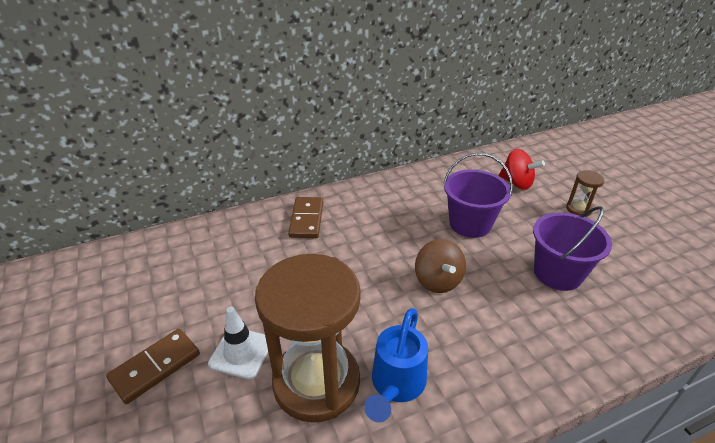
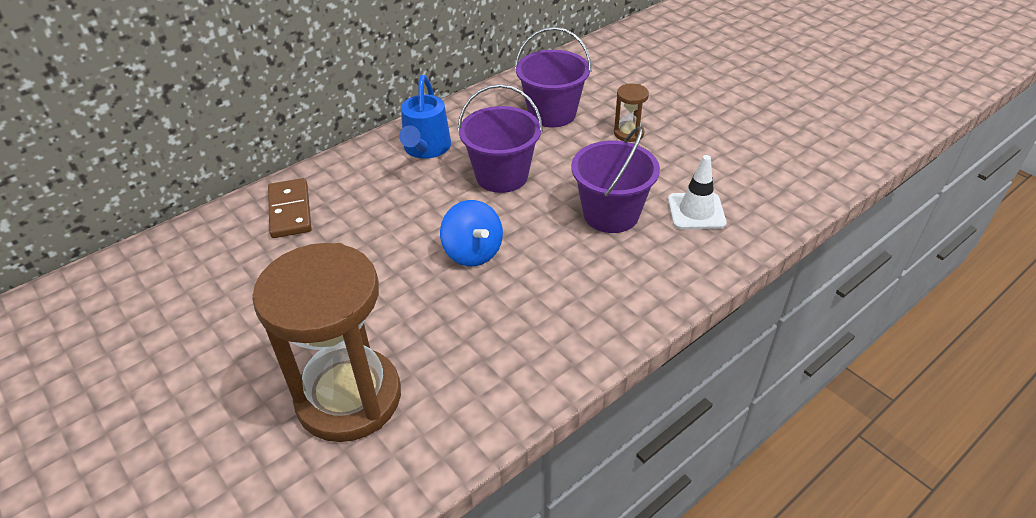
camera: 15 degrees left, 5 degrees up
(155, 367) = (138, 430): brown domino -> none
(241, 352) = (246, 388): white traffic cone -> white traffic cone (696, 211)
(396, 385) = (443, 378): blue watering can -> blue watering can (426, 149)
(437, 281) = (473, 252): brown spinning top -> blue spinning top
(516, 183) = (552, 114): red spinning top -> purple bucket

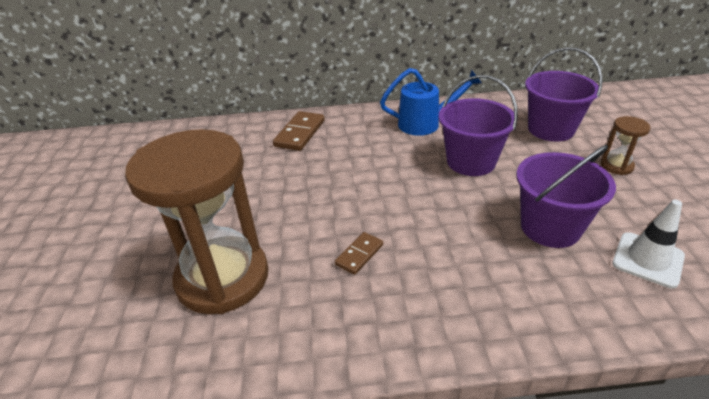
camera: 35 degrees right, 5 degrees down
(426, 149) = (425, 124): blue watering can -> blue watering can turned 135 degrees counterclockwise
(466, 312) = (359, 254): none -> brown domino
(473, 252) = (401, 210): blue spinning top -> none

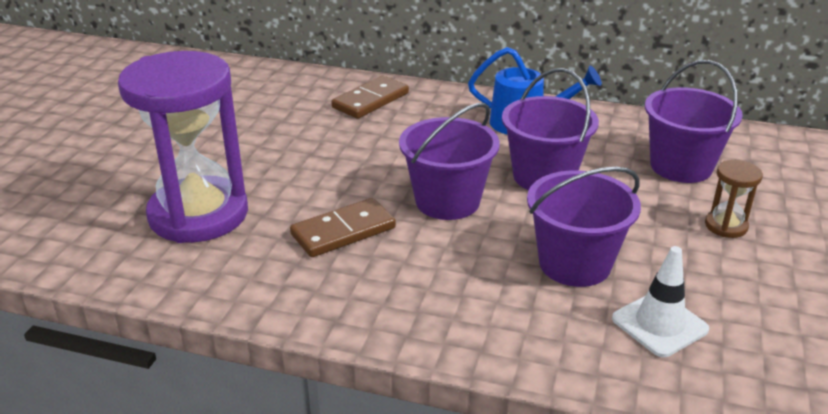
camera: 20 degrees right, 5 degrees down
(223, 278) = (198, 214): brown hourglass -> purple hourglass
(359, 254) = (343, 231): brown domino -> brown domino, size x1.67
(419, 202) = (447, 201): none -> purple bucket

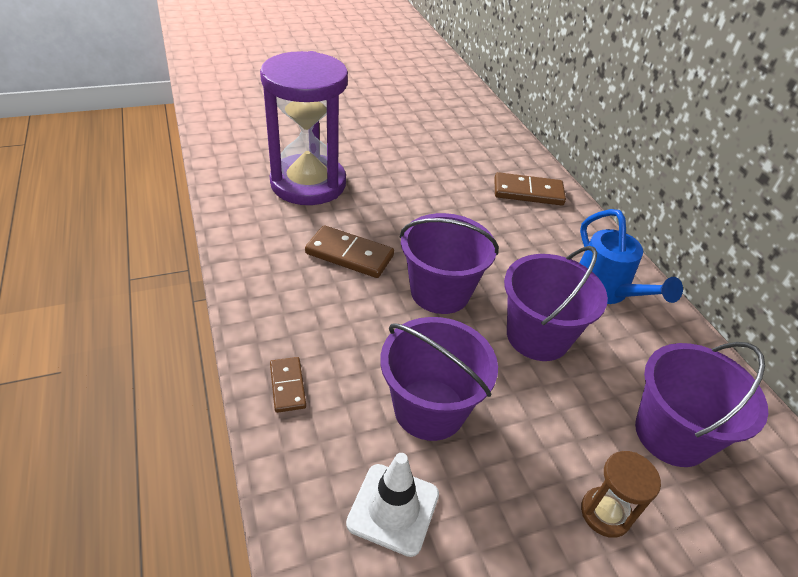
camera: 50 degrees right, 10 degrees up
(482, 335) = (287, 386): none -> brown domino

